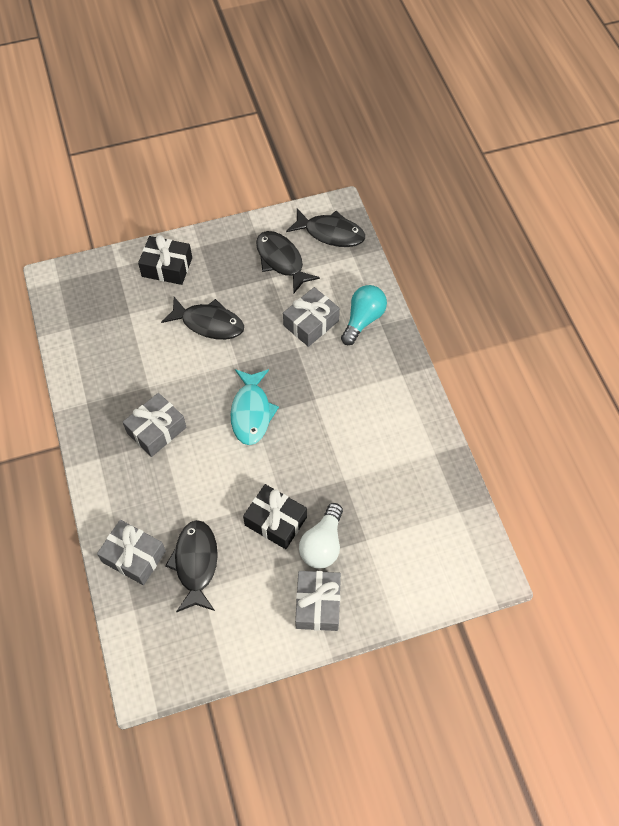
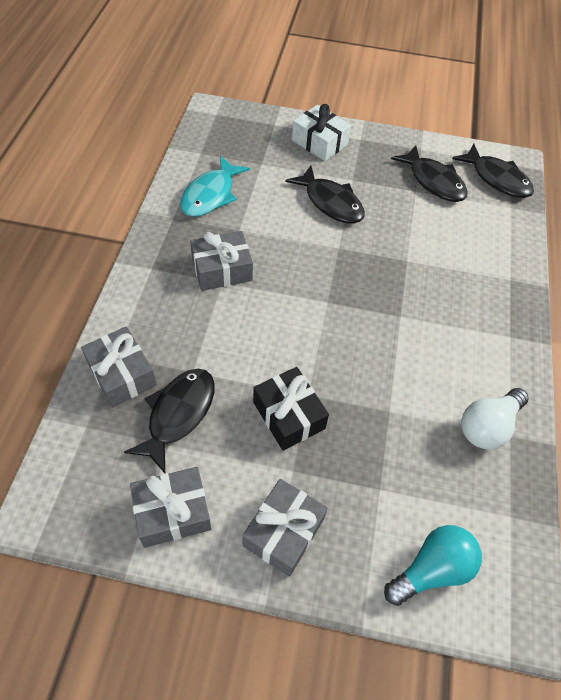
camera: 25 degrees right, 5 degrees down
(167, 267) = (319, 142): black gift -> white gift
(251, 412) = (326, 297): turquoise fish -> turquoise fish (210, 195)
(281, 261) = (433, 181): black fish -> black fish turned 150 degrees clockwise
(311, 323) = (434, 246): grey gift -> grey gift (173, 512)
(322, 544) = (327, 467): white light bulb -> white light bulb (488, 426)
(363, 320) = (492, 266): turquoise light bulb -> turquoise light bulb (432, 569)

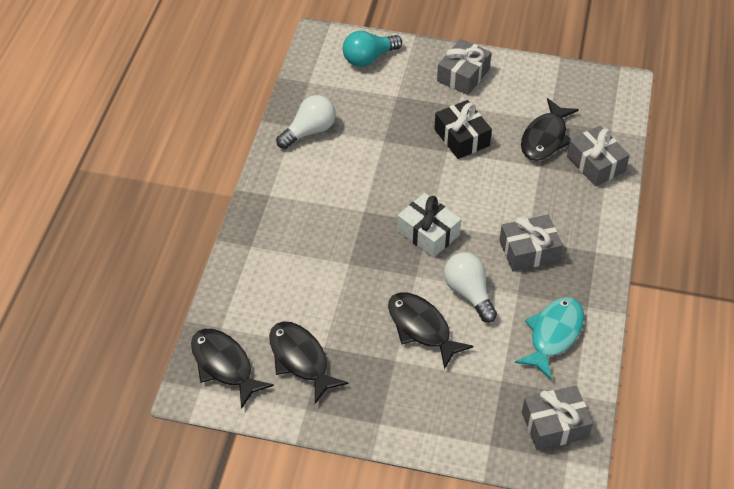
camera: 175 degrees left, 5 degrees down
(173, 512) = (537, 84): grey gift -> grey gift (554, 425)
(286, 231) = (469, 293): none -> white light bulb
(319, 142) = (432, 415): white gift -> white gift (428, 233)

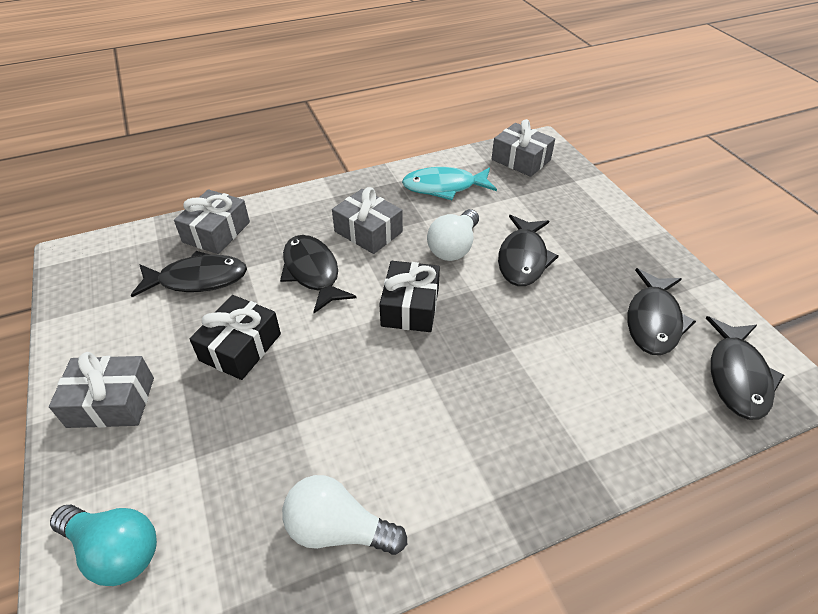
camera: 125 degrees left, 5 degrees down
(428, 233) = (410, 307): white gift -> black gift
(505, 198) = (312, 272): none -> black fish

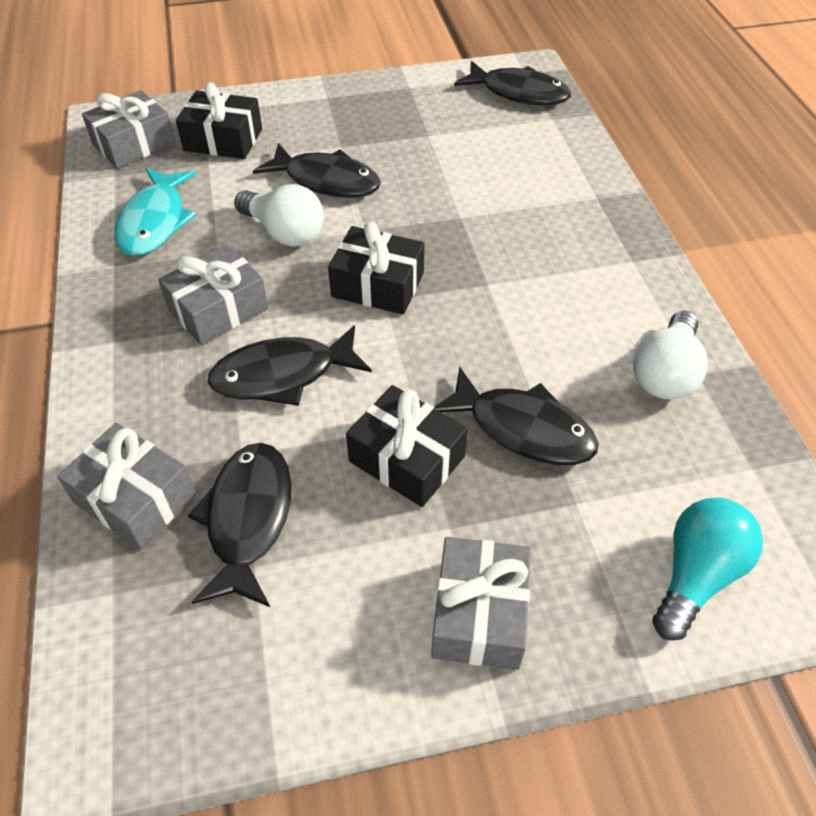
camera: 80 degrees left, 5 degrees up
(547, 197) = (223, 140): none -> black gift
(653, 320) = (444, 118): black fish -> black fish (523, 428)

